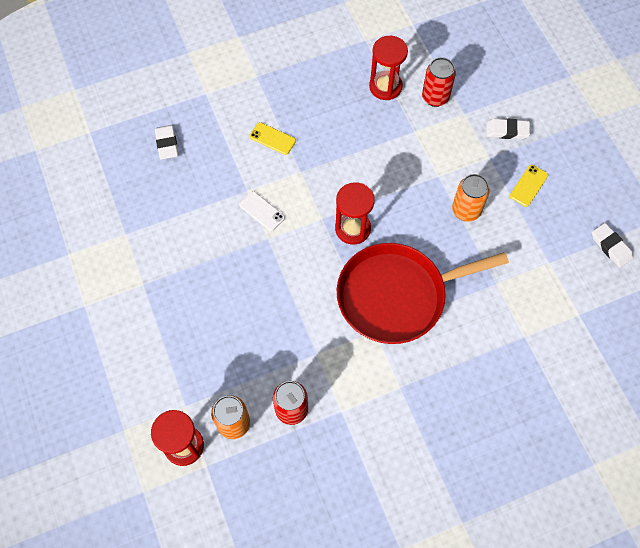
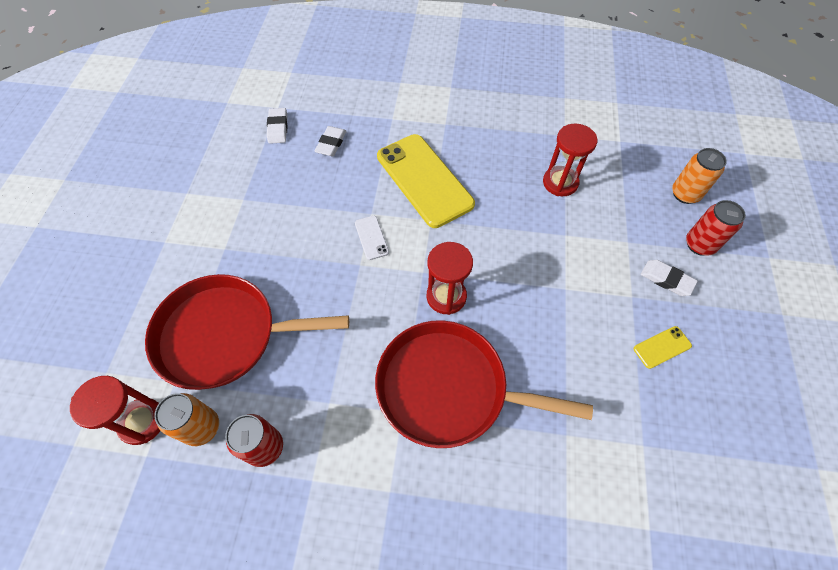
camera: 30 degrees right, 5 degrees down
(198, 350) = (224, 335): none -> red pan
(272, 138) = (424, 180): yellow phone -> yellow phone, size x2.43
(435, 97) = (605, 213): red can -> red can (699, 244)
(466, 210) = (576, 338): orange can -> orange can (685, 194)
(611, 247) = (731, 468): white eraser -> white eraser (278, 128)

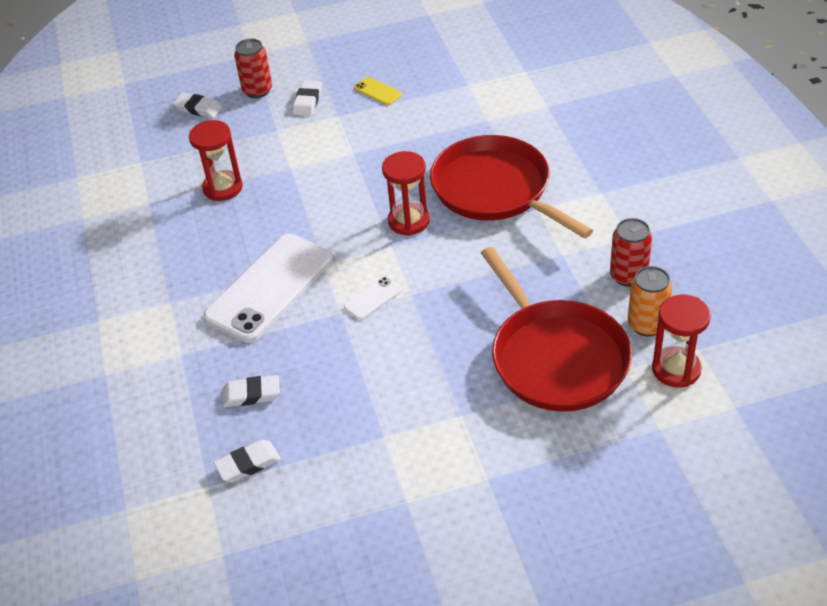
camera: 110 degrees left, 15 degrees down
(424, 180) = (270, 288): yellow phone -> white phone
(449, 388) = (495, 190): red pan -> red pan turned 150 degrees clockwise
(685, 194) = (198, 108): orange can -> white eraser

